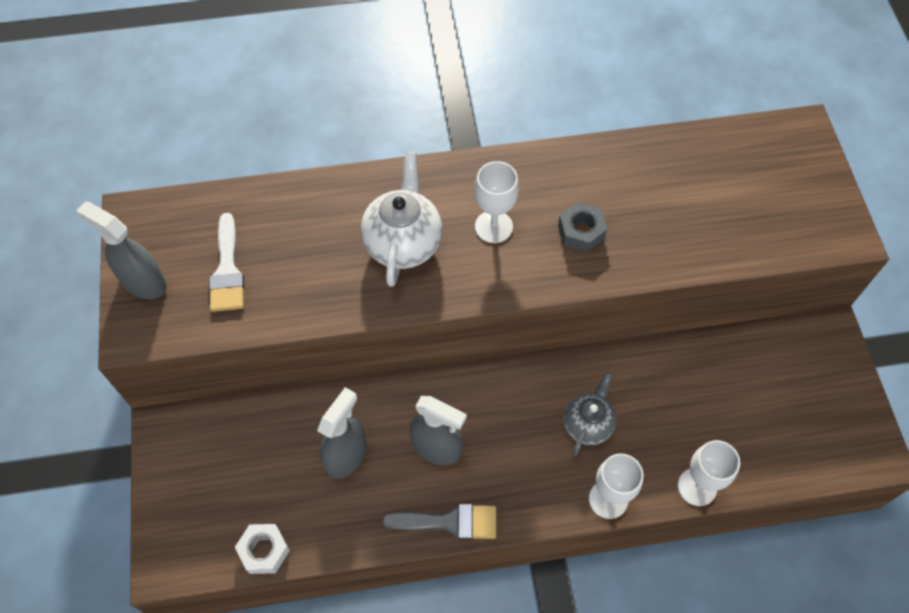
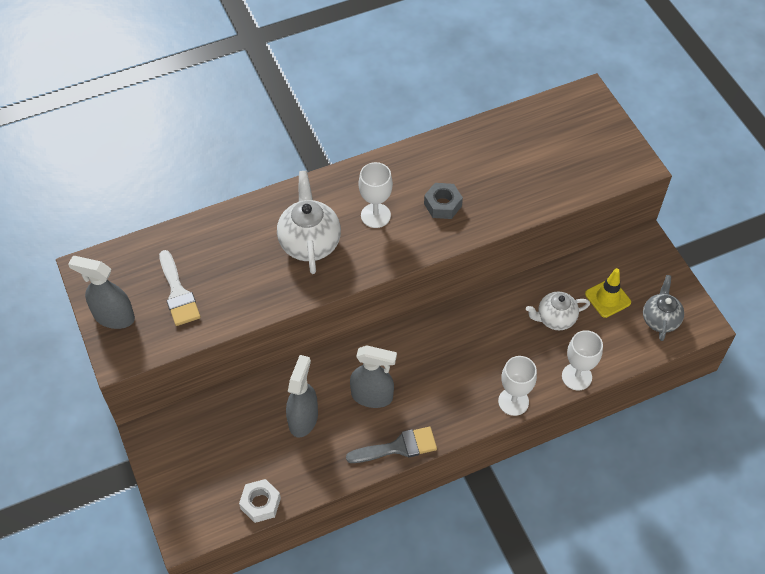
camera: 15 degrees left, 5 degrees down
(587, 424) = (483, 352): grey teapot -> grey teapot (660, 319)
(689, 403) = (555, 319): none -> white teapot
(763, 393) = (607, 298): none -> yellow traffic cone

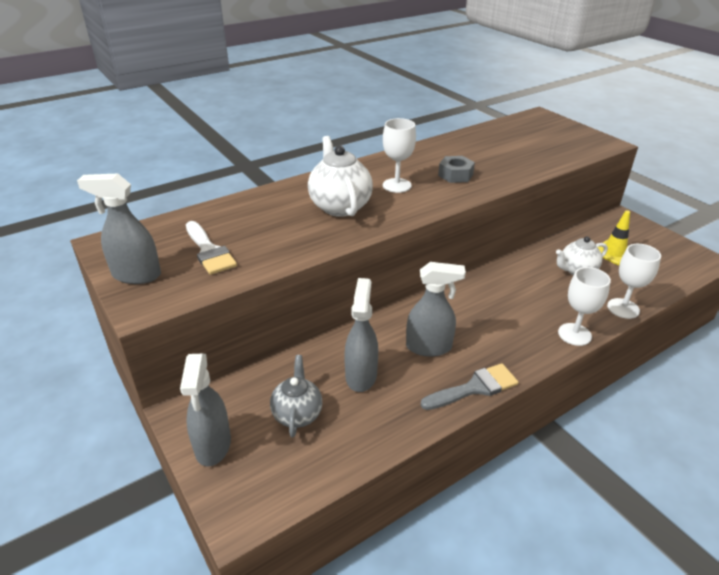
camera: 10 degrees left, 20 degrees down
(171, 470) = (213, 445): none -> grey spray bottle
(260, 503) = (332, 466): white nut -> none
(660, 319) = (669, 261): grey teapot -> grey teapot (297, 414)

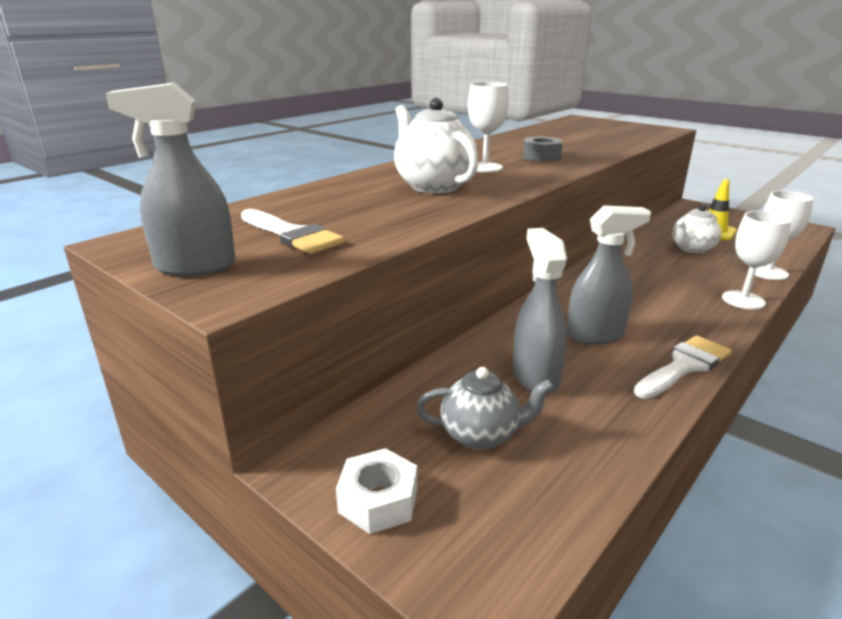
camera: 15 degrees left, 10 degrees down
(213, 445) = (378, 500): grey spray bottle -> white nut
(297, 414) = (481, 435): grey teapot -> grey teapot turned 105 degrees clockwise
(475, 388) = (684, 366): grey brush -> white brush

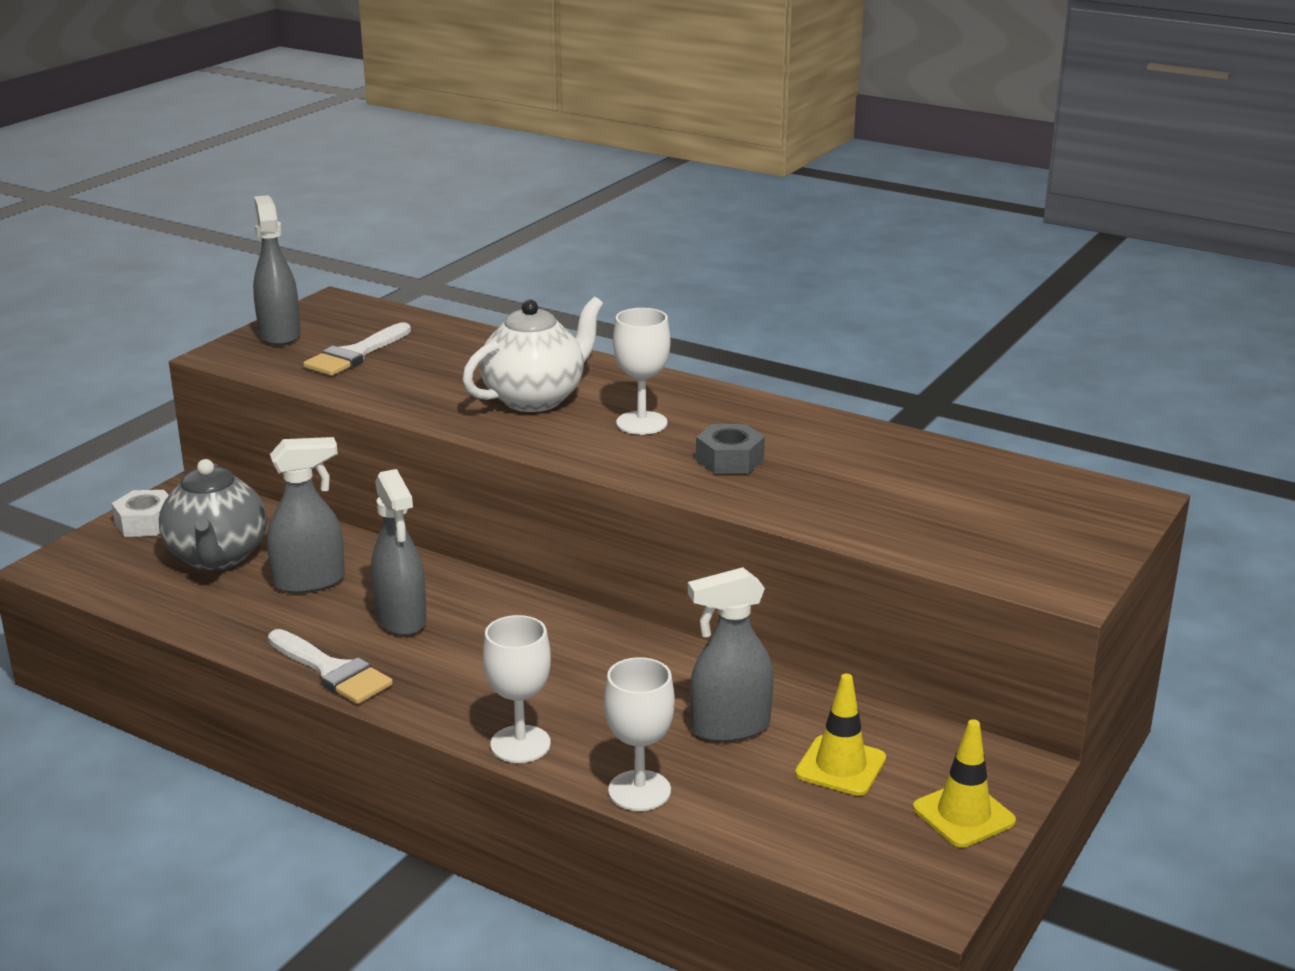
camera: 80 degrees right, 0 degrees up
(481, 435) = (217, 557): grey teapot -> grey teapot, size x1.51
(692, 249) = (730, 727): white teapot -> grey spray bottle
(736, 216) = (963, 815): none -> yellow traffic cone

